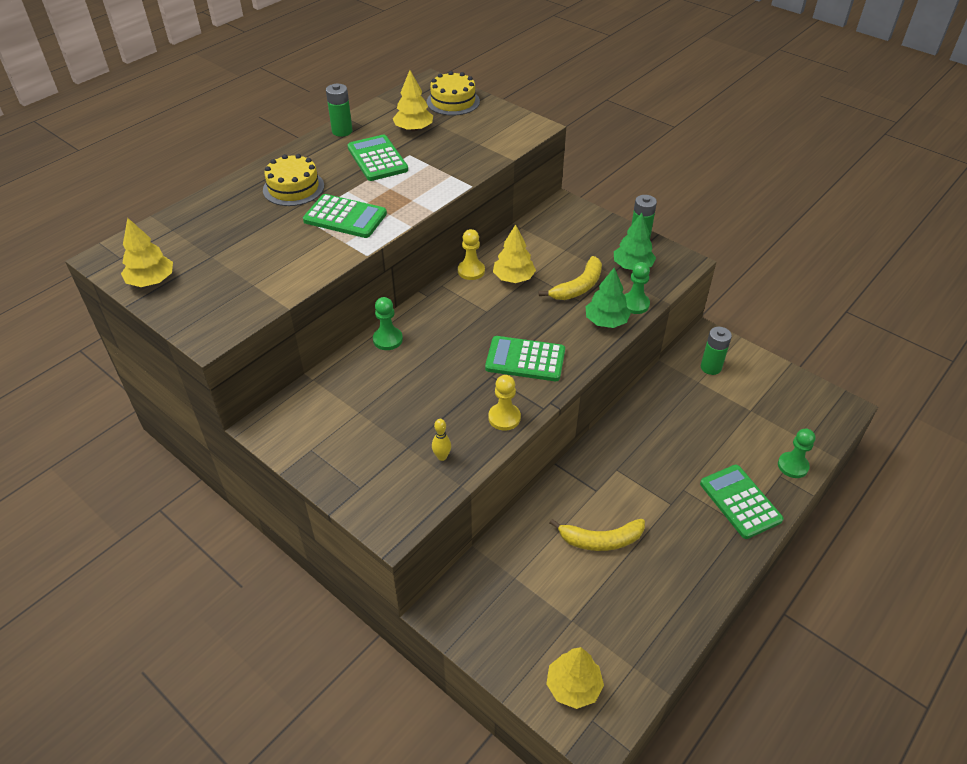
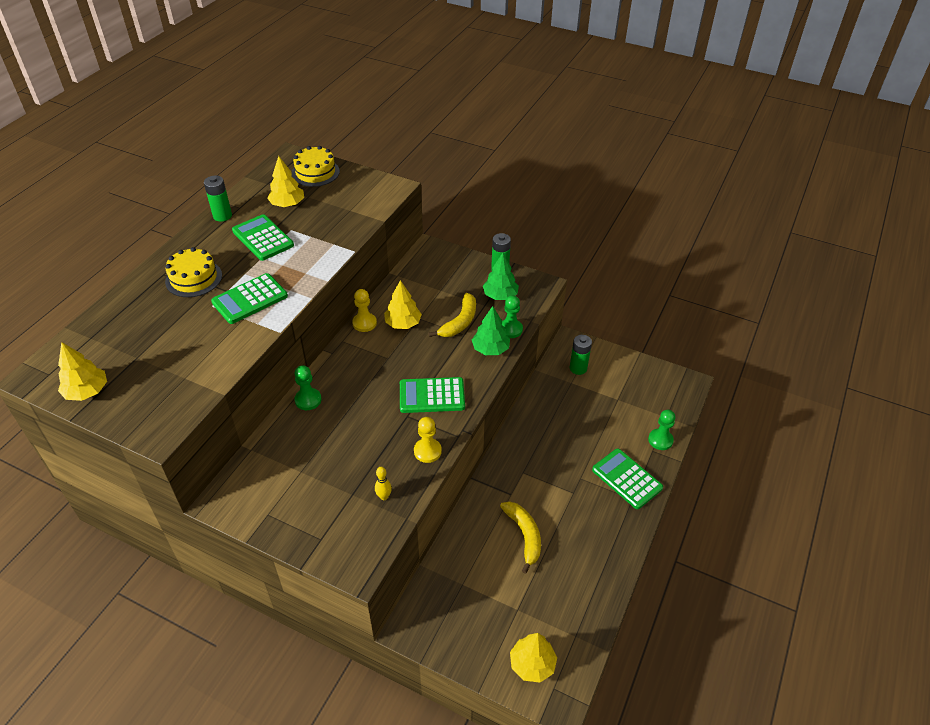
camera: 15 degrees left, 0 degrees up
(345, 217) = (250, 299): green calculator -> green calculator turned 135 degrees clockwise
(600, 540) = (524, 536): yellow banana -> yellow banana turned 90 degrees counterclockwise

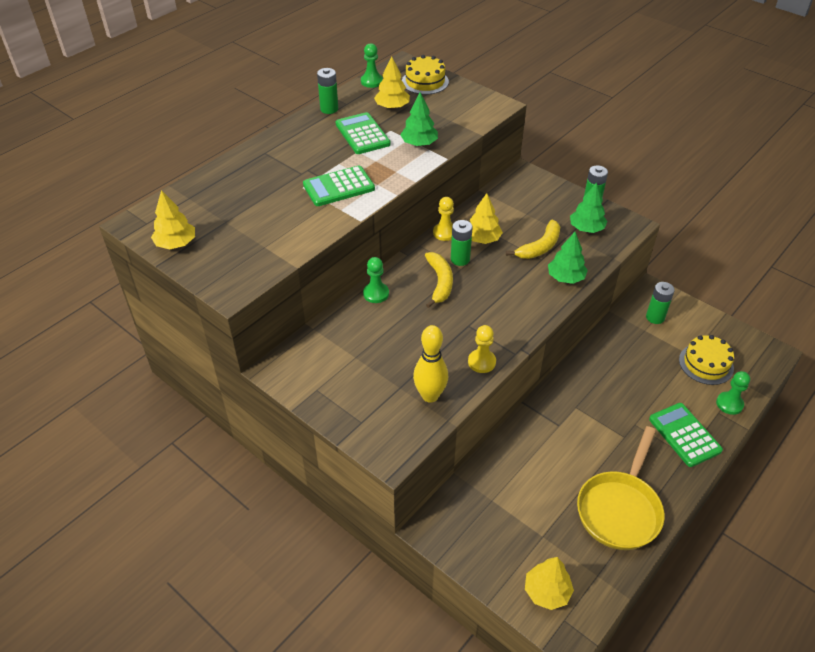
camera: 15 degrees right, 0 degrees up
(194, 278) = (291, 160): yellow cake -> yellow cake (706, 364)
(323, 240) = (419, 144): none -> green tree
(384, 496) = (430, 395): yellow bowling pin -> yellow bowling pin, size x2.05
(385, 348) = (460, 259): none -> green battery
(432, 396) = (497, 311): green calculator -> none
(510, 329) = (590, 262): green pawn -> green pawn (371, 81)
(524, 536) = (564, 468): yellow banana -> yellow banana (440, 283)
(583, 565) = (620, 509): none -> yellow pan

